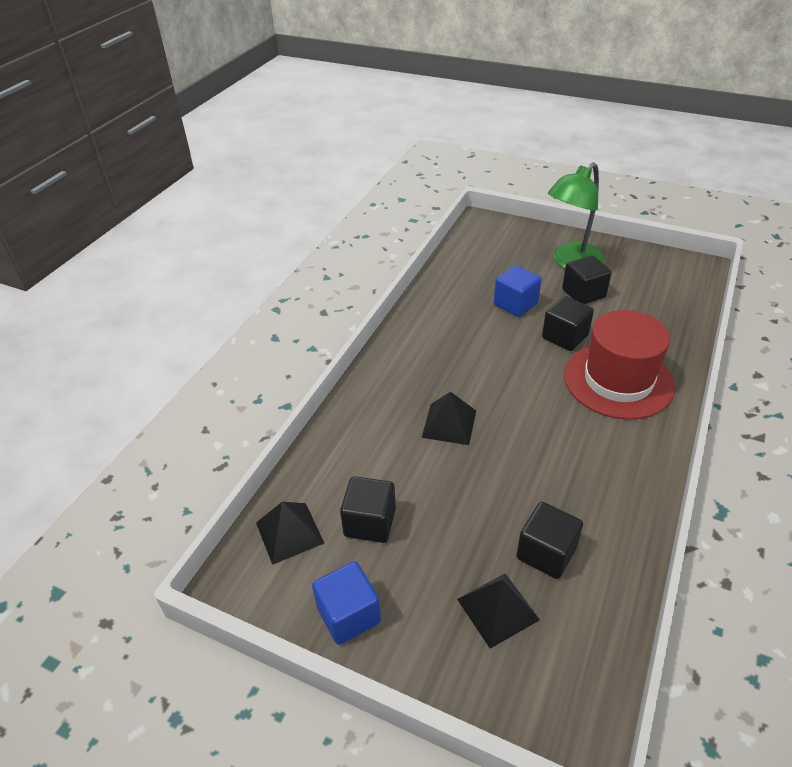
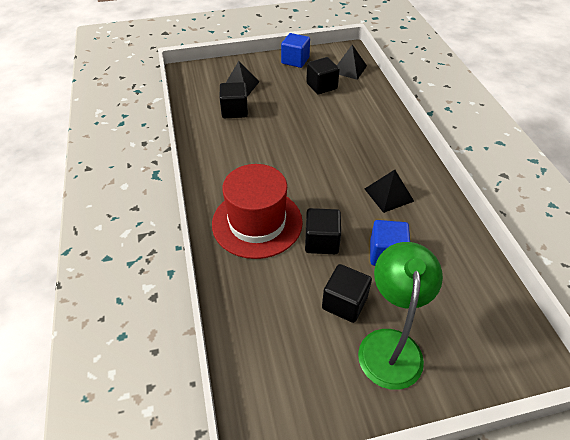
camera: 140 degrees right, 5 degrees up
(449, 424) = (334, 141): black pyramid -> black pyramid (388, 195)

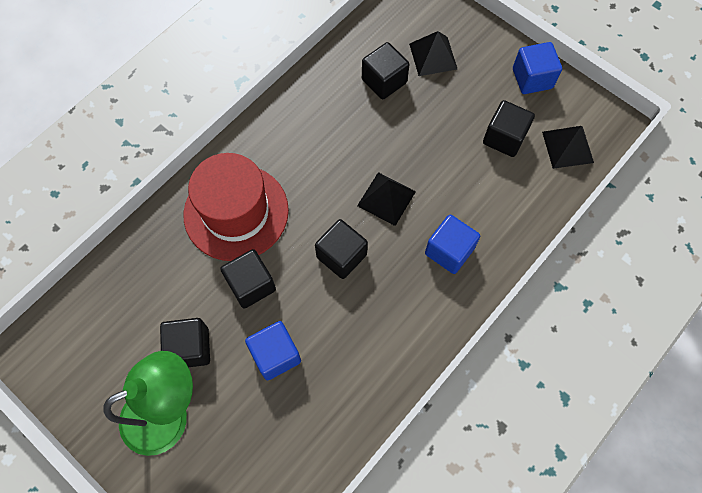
camera: 55 degrees right, 20 degrees up
(338, 186) = (341, 256): none -> black cube
(375, 139) = (449, 251): none -> blue cube
(388, 195) = (364, 313): black pyramid -> black pyramid (386, 198)

